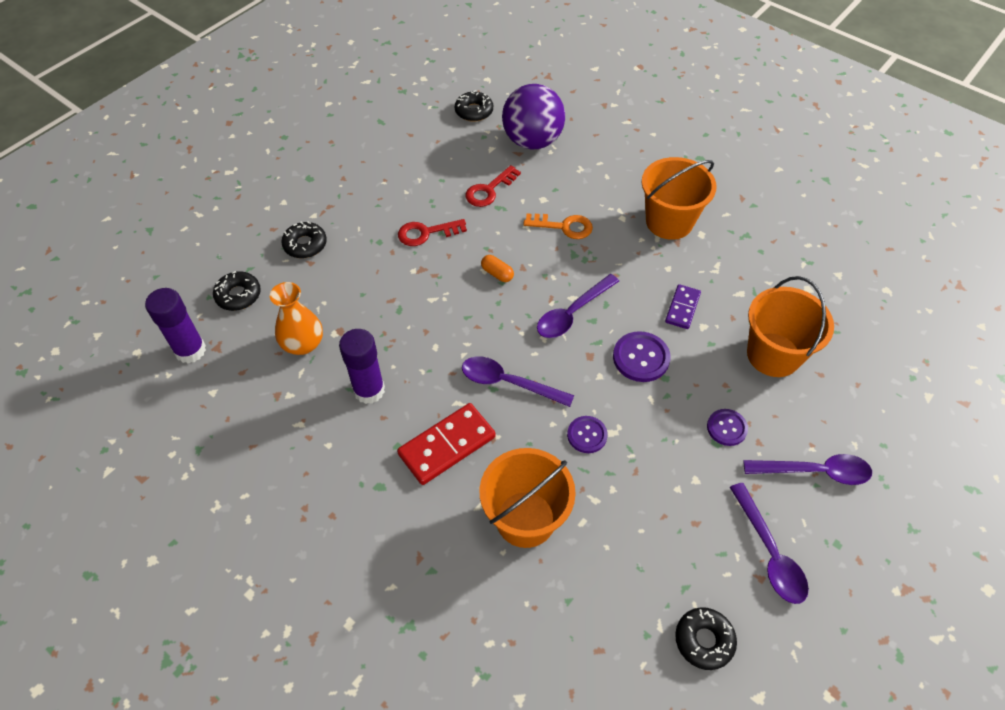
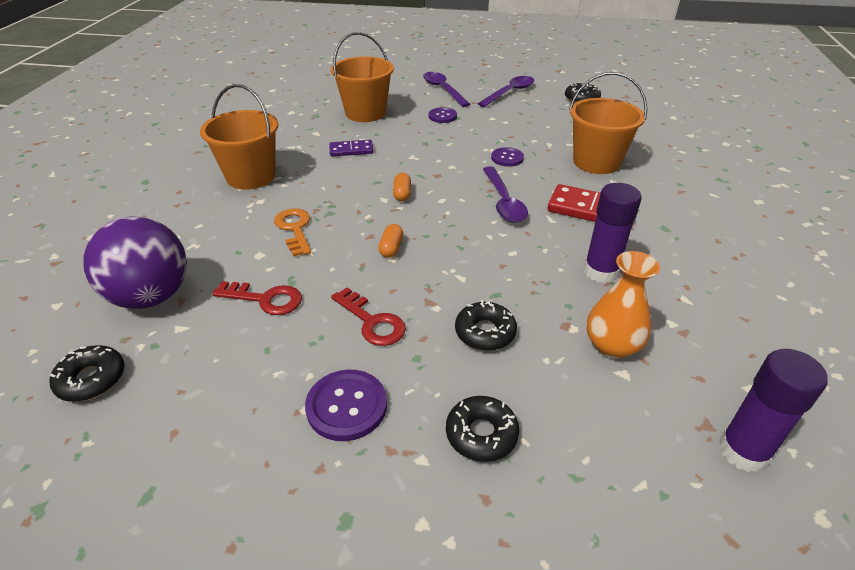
camera: 120 degrees left, 15 degrees down
(238, 295) = (624, 457): black donut -> black donut (485, 332)
(572, 313) = (402, 194): purple spoon -> orange capsule
(641, 358) = (417, 155): purple button -> purple button (347, 406)

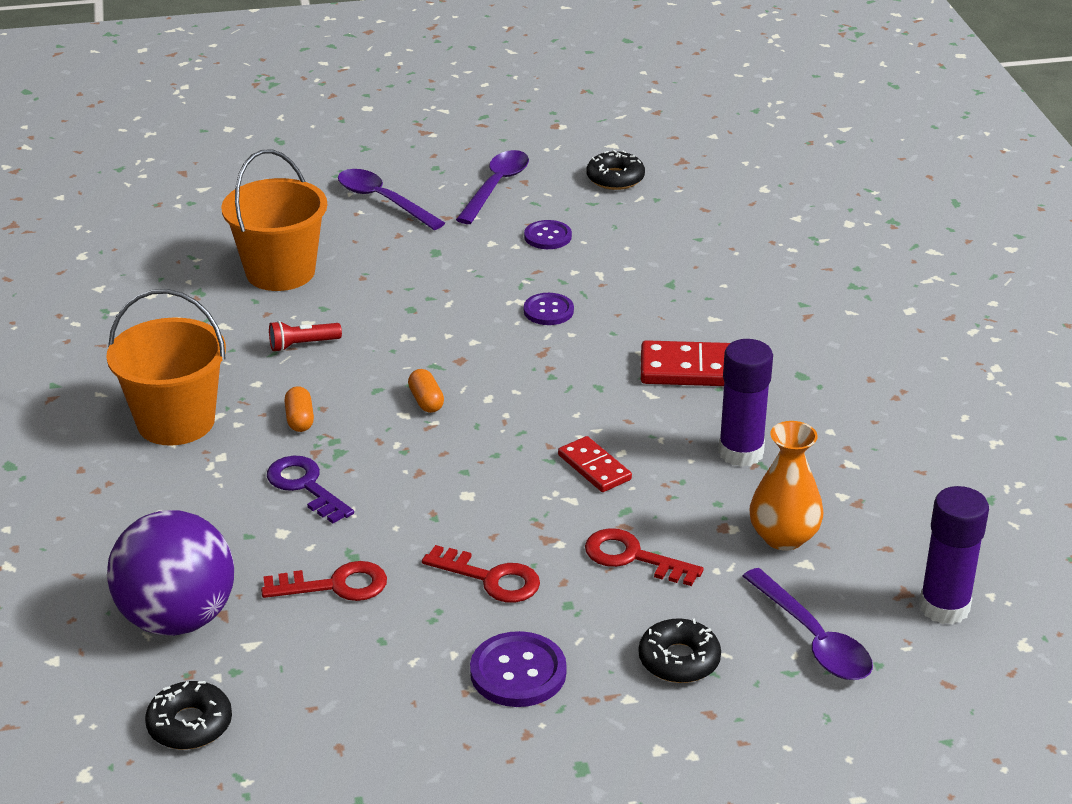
camera: 20 degrees left, 5 degrees down
(294, 229) = (305, 486): orange key -> purple key
(351, 150) = (302, 345): purple domino -> red flashlight
(391, 248) = (458, 482): orange capsule -> orange capsule (299, 419)
(442, 116) = (411, 254): purple button -> purple button (547, 236)
(485, 332) = (633, 557): black donut -> red key
(488, 259) = (594, 467): none -> red domino
(504, 202) = (576, 383): purple spoon -> purple spoon (813, 639)
(596, 162) = (679, 292): orange bucket -> none

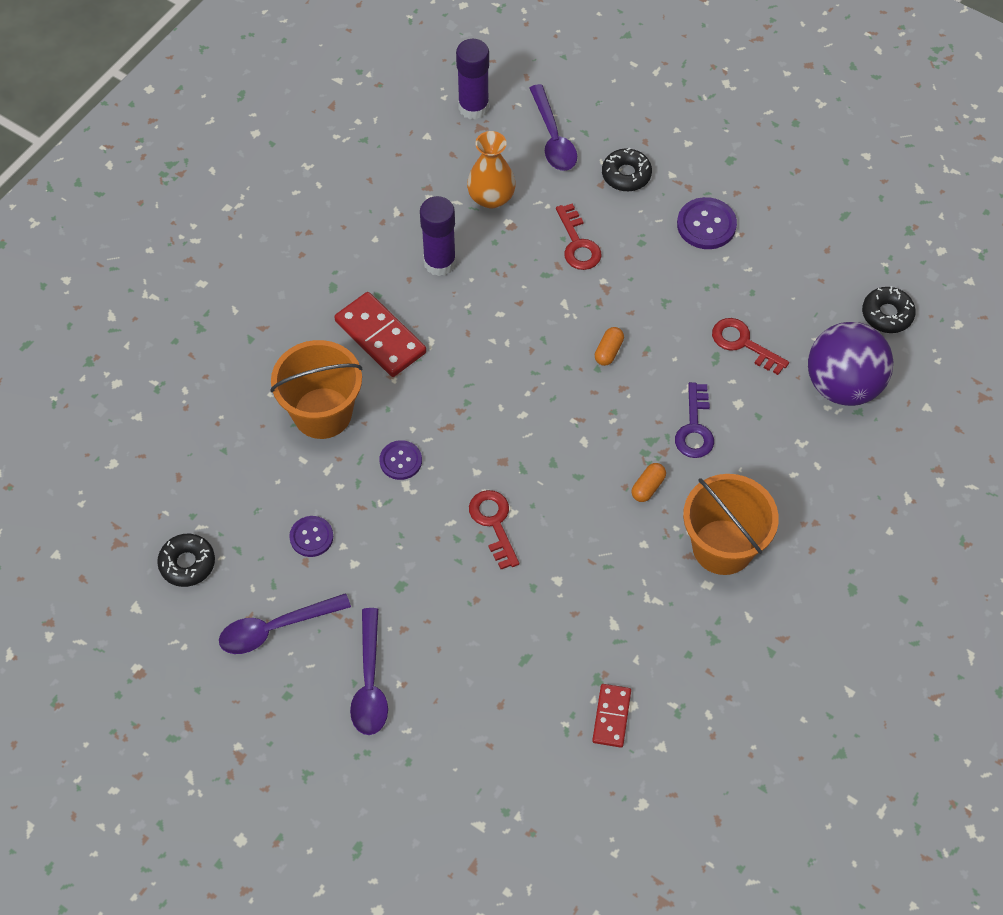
camera: 135 degrees left, 25 degrees up
(280, 272) = (523, 654): orange bucket -> orange bucket (322, 413)
(302, 345) = (582, 558): red flashlight -> none
(426, 401) = (560, 441): orange capsule -> orange capsule (608, 351)
(490, 578) = (661, 286): red key -> red key (494, 523)
(594, 467) = (526, 314): red domino -> red domino (611, 716)
(813, 639) = (553, 138): purple spoon -> purple spoon turned 150 degrees clockwise

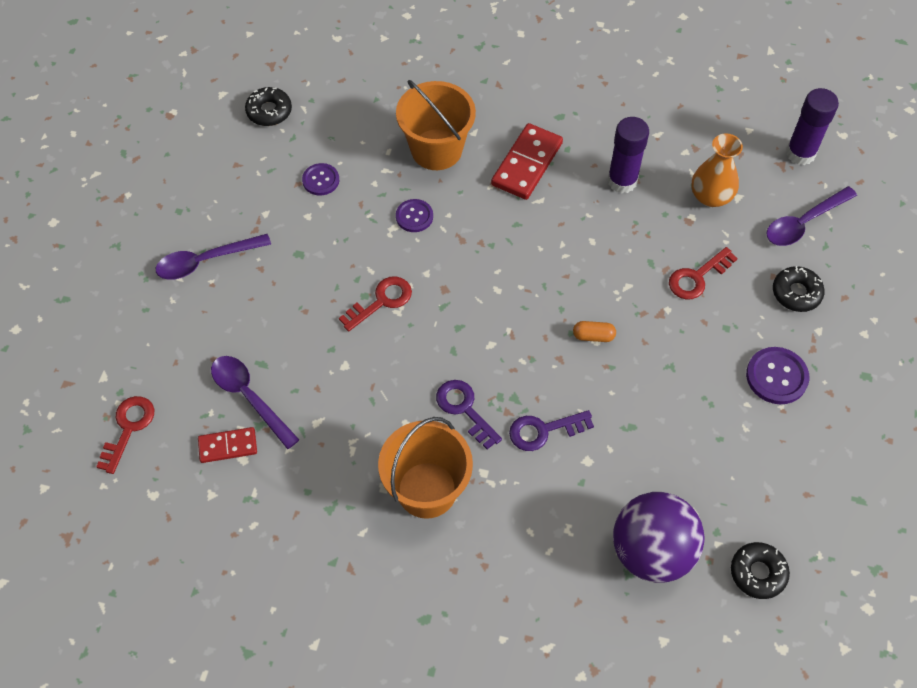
camera: 70 degrees right, 0 degrees up
(275, 628) = (233, 184): purple spoon -> purple spoon (249, 397)
(648, 487) = (464, 409): orange capsule -> purple key
(743, 344) = (656, 447): red key -> red key (128, 428)

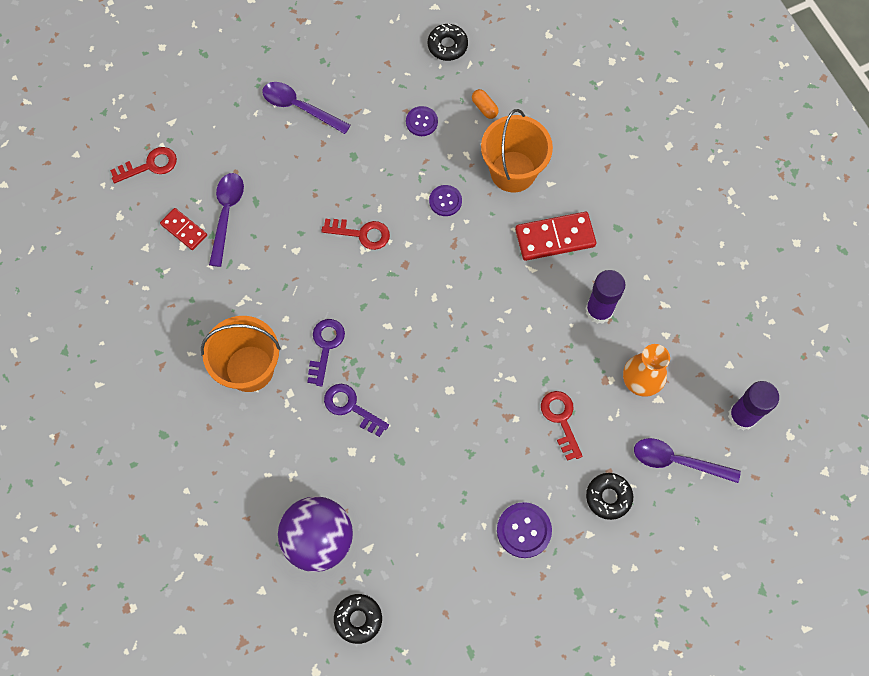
camera: 50 degrees right, 10 degrees up
(593, 336) = (451, 385): orange capsule -> orange capsule (484, 108)
(697, 277) = (561, 420): red key -> red key turned 60 degrees clockwise

